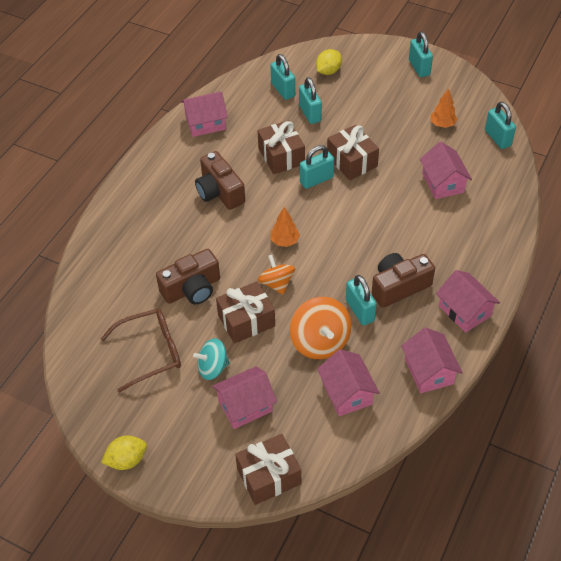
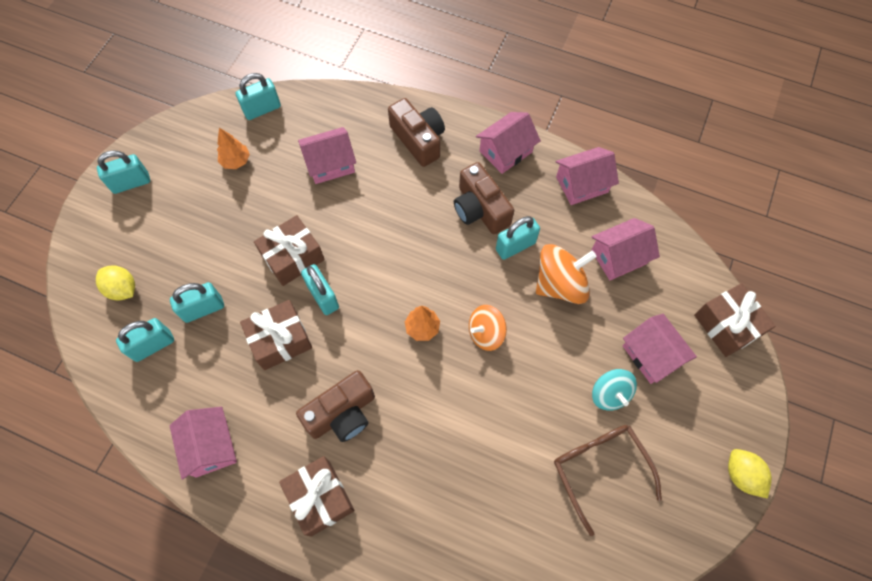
camera: 95 degrees left, 15 degrees up
(192, 289) = (502, 431): brown camera -> brown camera (418, 140)
(246, 320) = (541, 363): brown gift -> brown gift (320, 498)

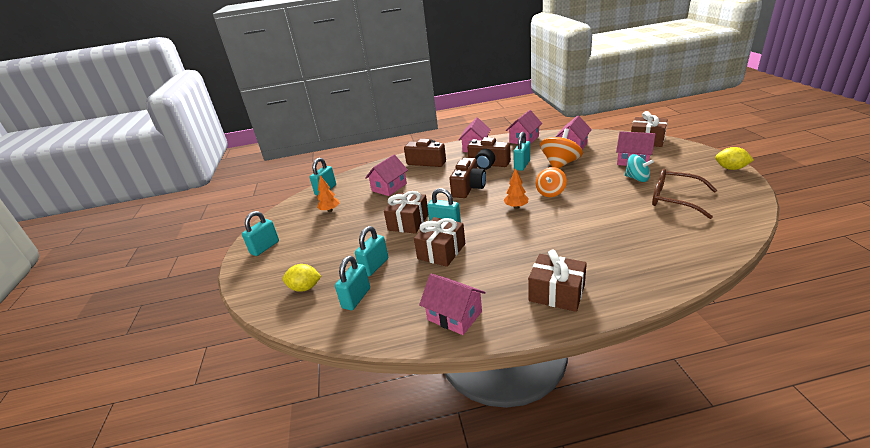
camera: 30 degrees left, 35 degrees down
(342, 413) = (518, 255): brown camera -> brown camera (468, 188)

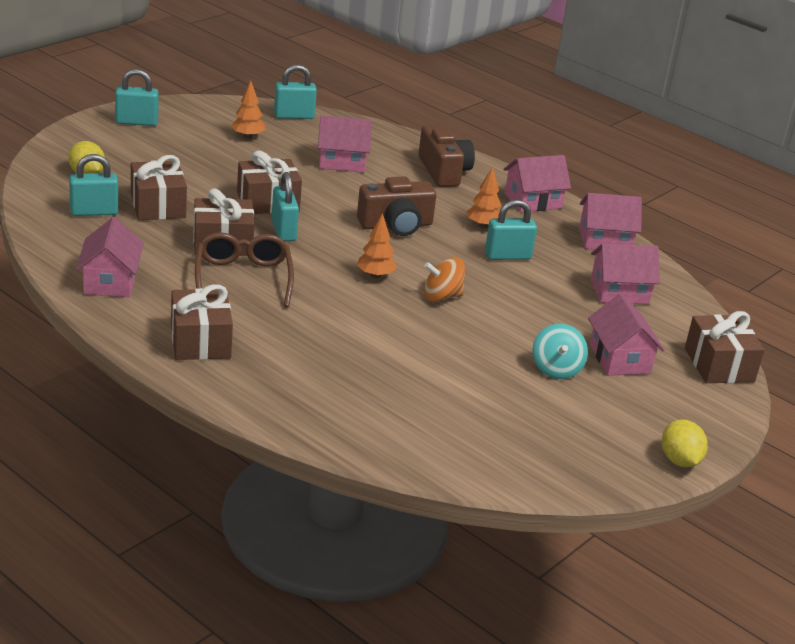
camera: 45 degrees right, 0 degrees up
(374, 266) = (158, 206): turquoise padlock -> brown gift
(488, 164) = (483, 226): brown camera -> orange tree
(560, 164) = (542, 290): orange spinning top -> none
(675, 199) = (515, 410): brown glasses -> brown glasses (243, 278)

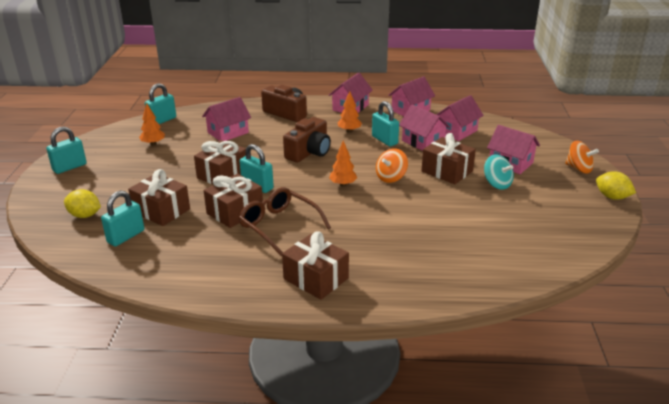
camera: 35 degrees left, 0 degrees up
(110, 281) = (205, 275): pink house -> pink house (423, 142)
(507, 256) = (384, 140): turquoise padlock -> turquoise padlock turned 75 degrees counterclockwise
(701, 411) = (579, 169): none -> orange spinning top
(719, 365) = (547, 143): brown gift -> brown gift (447, 171)

